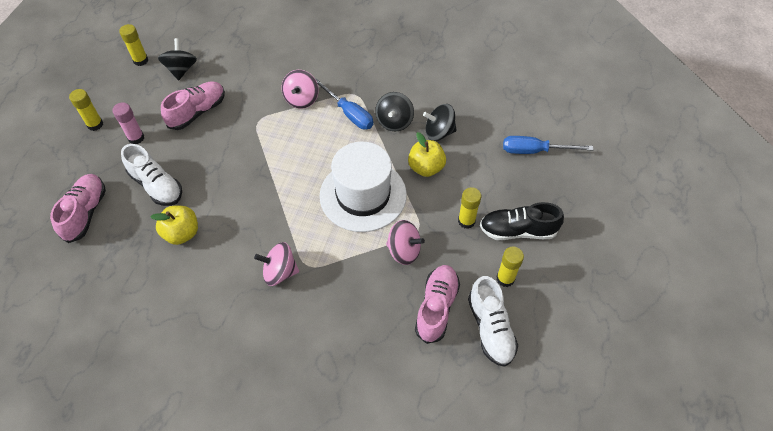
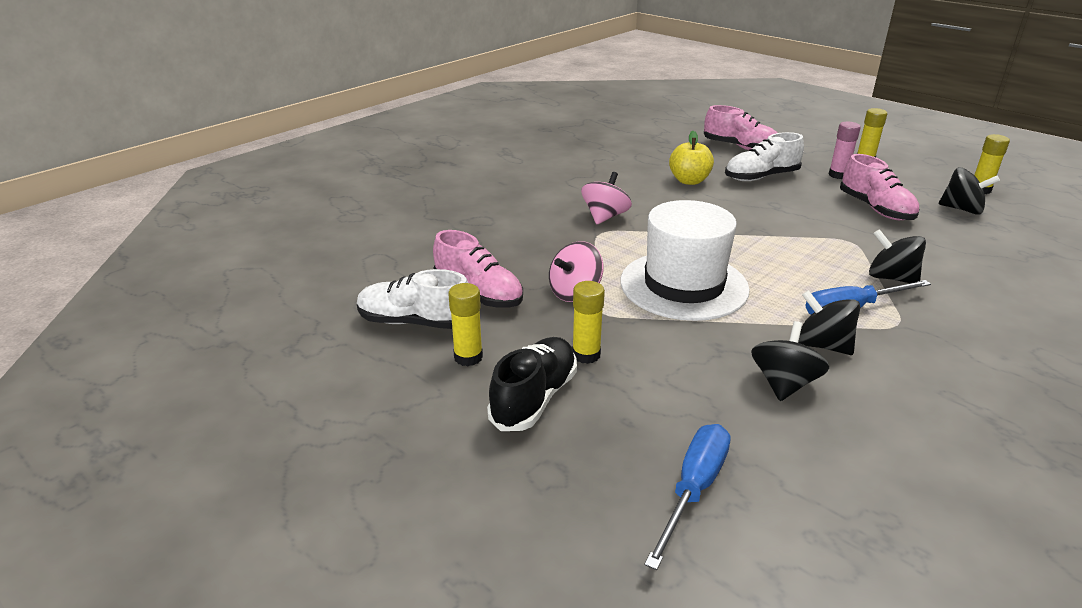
camera: 115 degrees right, 25 degrees down
(301, 99) = (891, 278): pink spinning top -> black spinning top
(426, 168) = (709, 348): yellow apple -> none

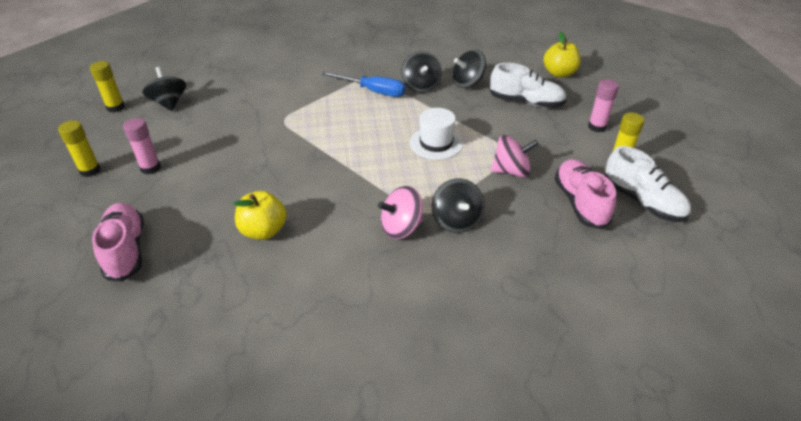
camera: 140 degrees left, 10 degrees up
(534, 398) = (597, 127): black shoe -> pink glue stick
(586, 355) = (547, 134): yellow glue stick -> none
(683, 285) = (436, 143): white hat -> white hat, size x0.56
(693, 489) = (559, 73): blue screwdriver -> yellow apple
(761, 177) = (203, 200): white shoe -> white shoe (526, 102)
(875, 209) = (211, 129): pink shoe -> none
(891, 278) = (317, 93): black spinning top -> black spinning top (456, 221)

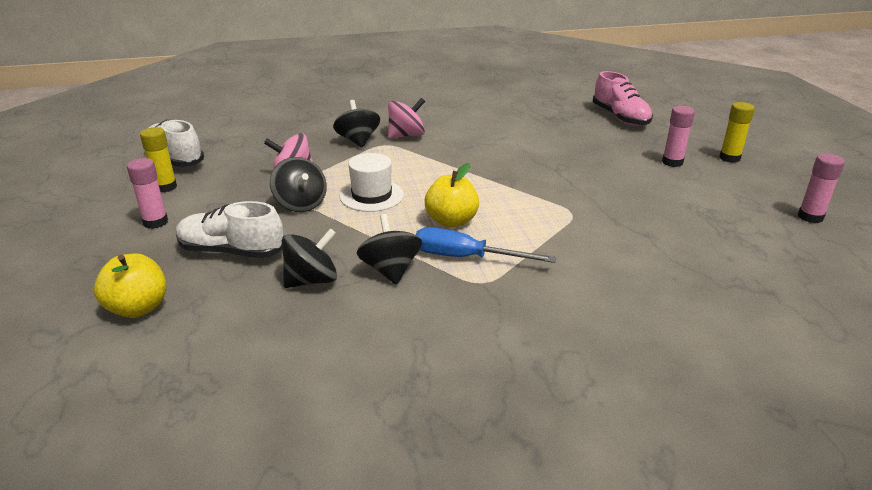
camera: 175 degrees right, 10 degrees down
(115, 107) = (810, 217): yellow glue stick -> pink glue stick
(169, 103) = (747, 226): black spinning top -> black spinning top (300, 204)
(263, 231) = (522, 130): yellow apple -> yellow apple (451, 221)
(580, 203) = (237, 155): pink shoe -> none

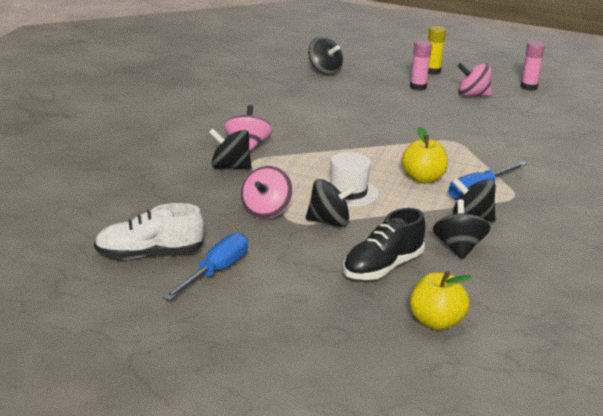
camera: 60 degrees left, 5 degrees down
(155, 222) = (289, 290): pink glue stick -> none
(165, 187) = (215, 272): yellow glue stick -> blue screwdriver
(231, 251) = (382, 268): white shoe -> black shoe
(620, 117) = (324, 71): pink shoe -> black spinning top
(712, 192) = (472, 95): none -> pink spinning top

